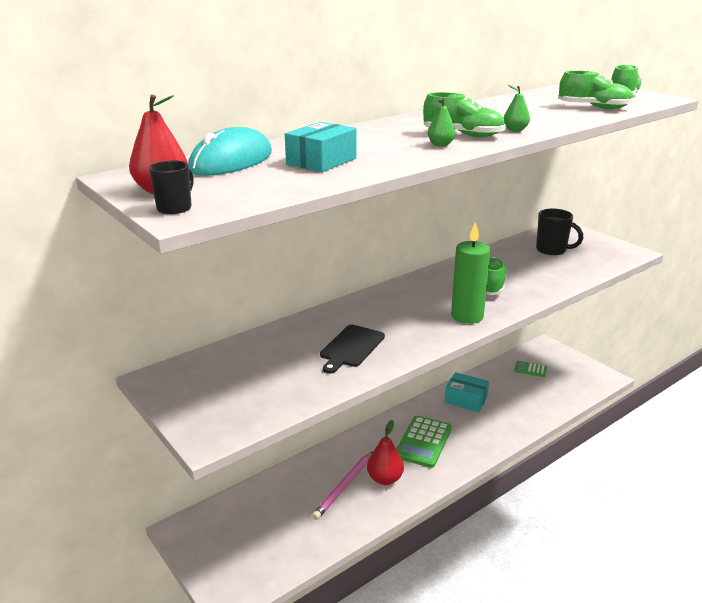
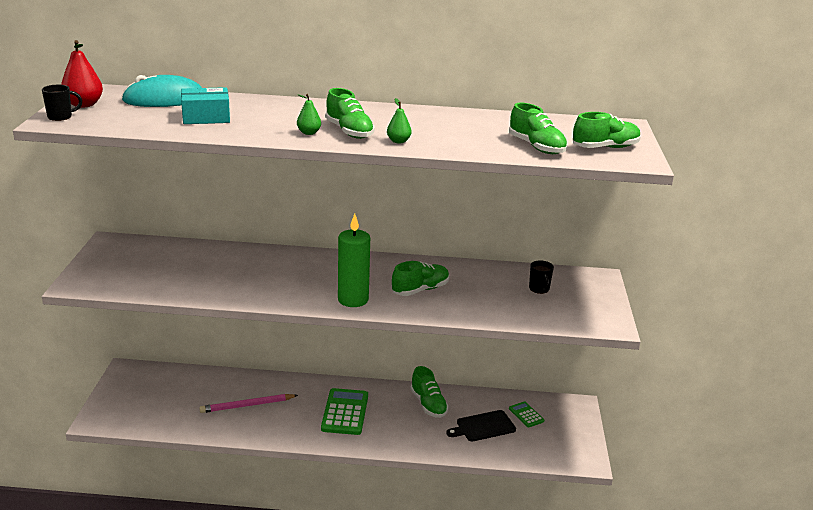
camera: 40 degrees right, 0 degrees up
(351, 347) = (238, 279): black cutting board -> black cutting board (483, 426)
(385, 479) = (279, 417): red pear -> none
(423, 442) = (345, 412): green calculator -> green calculator turned 120 degrees clockwise
(466, 399) = (428, 404): turquoise box -> green shoe
(552, 250) = (539, 289): black mug -> black mug, size x0.63

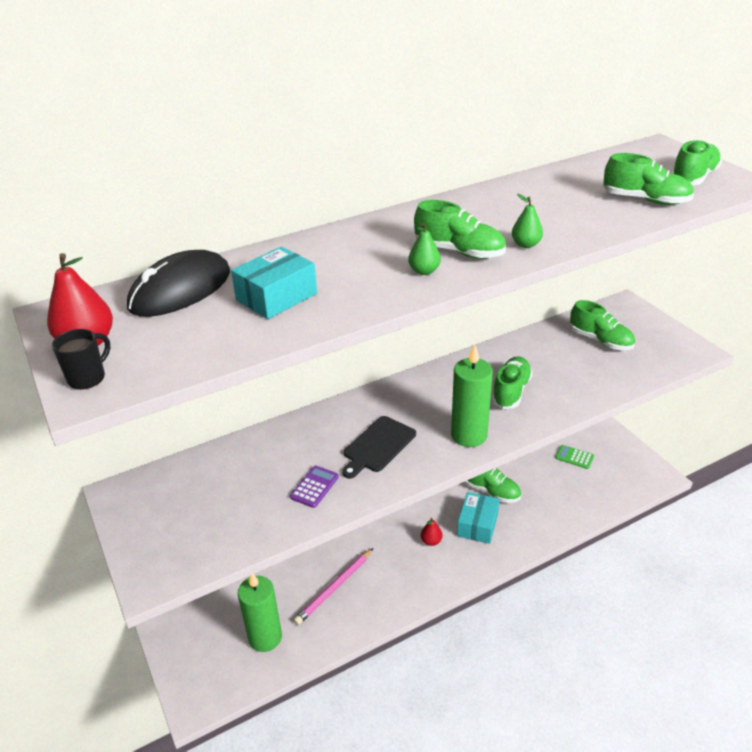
camera: 30 degrees left, 10 degrees up
(164, 99) = (181, 290): turquoise mouse -> black mouse
(174, 409) = (265, 637): none -> green candle
(218, 283) = (314, 487): none -> purple calculator
(345, 412) = (431, 541): green calculator -> red pear
(391, 419) = (477, 525): none -> turquoise box
(483, 426) = (556, 488): black cutting board -> black cutting board (378, 446)
(539, 289) = (600, 340): black mug -> green shoe

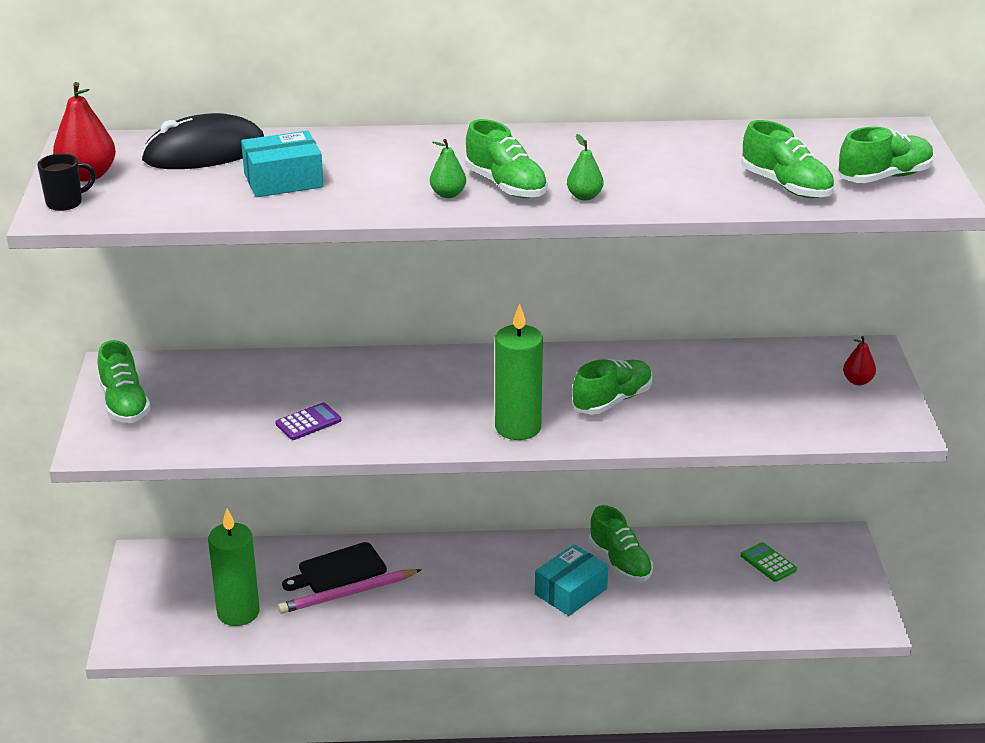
camera: 25 degrees right, 5 degrees down
(378, 446) = (407, 407): black cutting board -> black cutting board (338, 570)
(431, 541) = (498, 588): red pear -> red pear (857, 381)
(600, 340) = (786, 381): green shoe -> green shoe (124, 404)

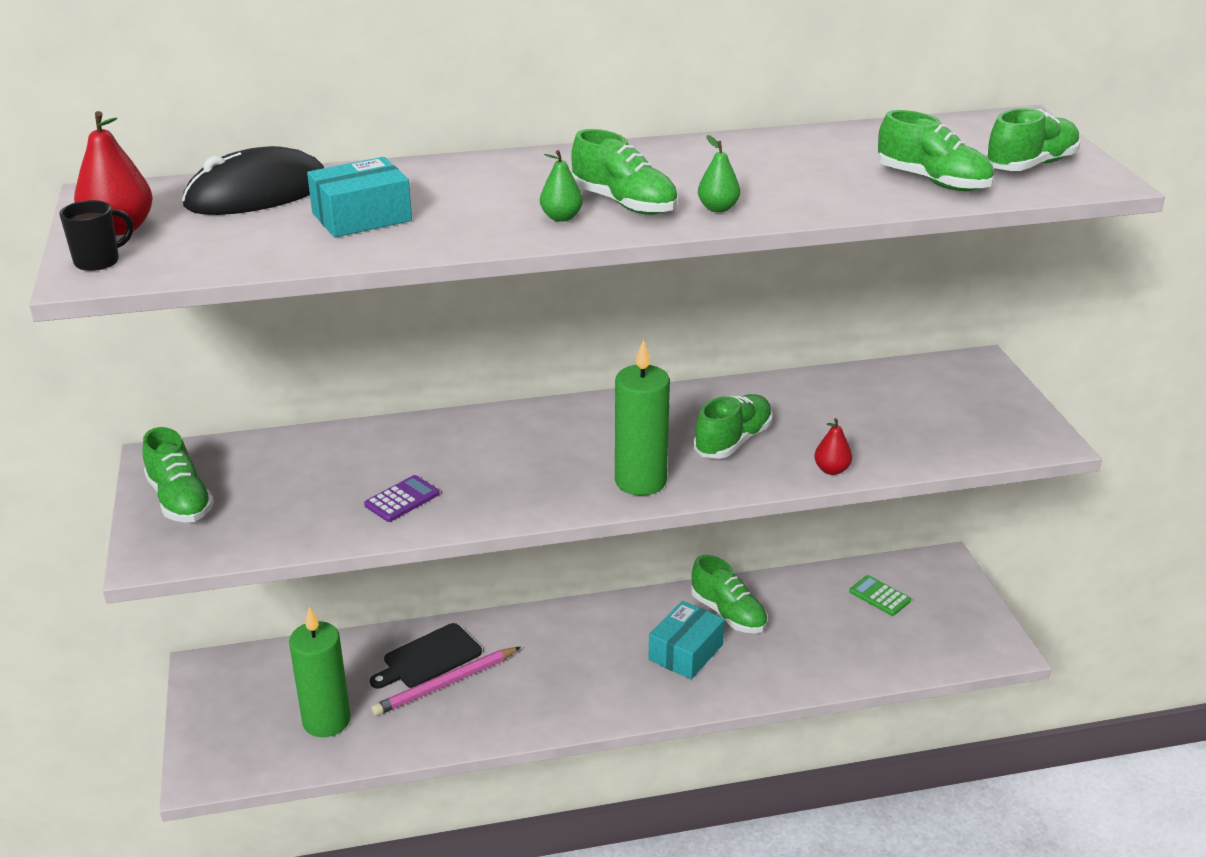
camera: 10 degrees left, 0 degrees up
(857, 381) = (980, 395): red pear -> red pear (831, 470)

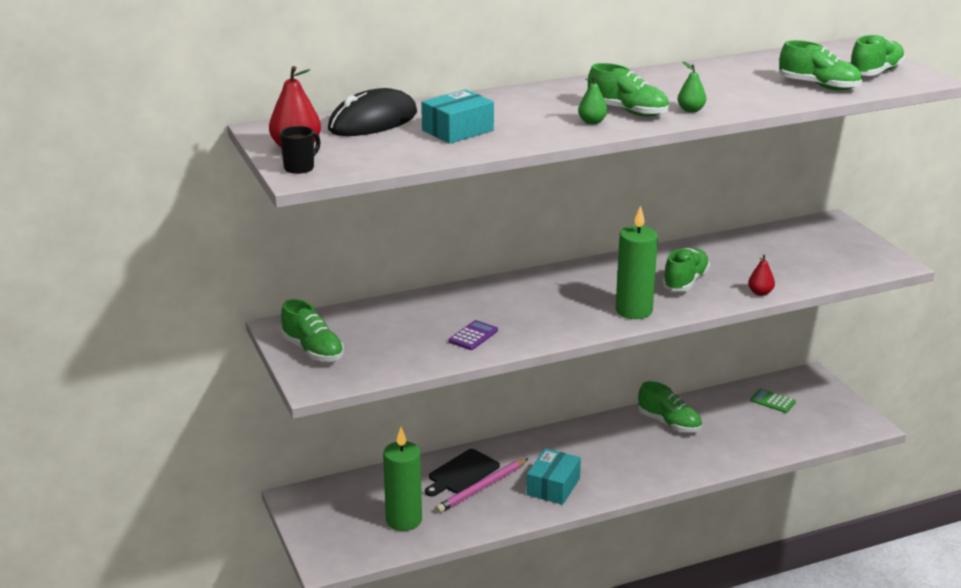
camera: 10 degrees left, 5 degrees down
(686, 652) = (648, 450): turquoise box -> turquoise box (553, 486)

